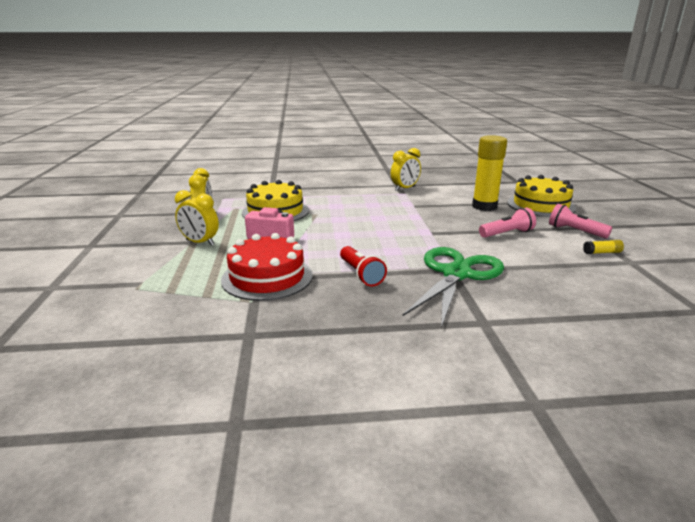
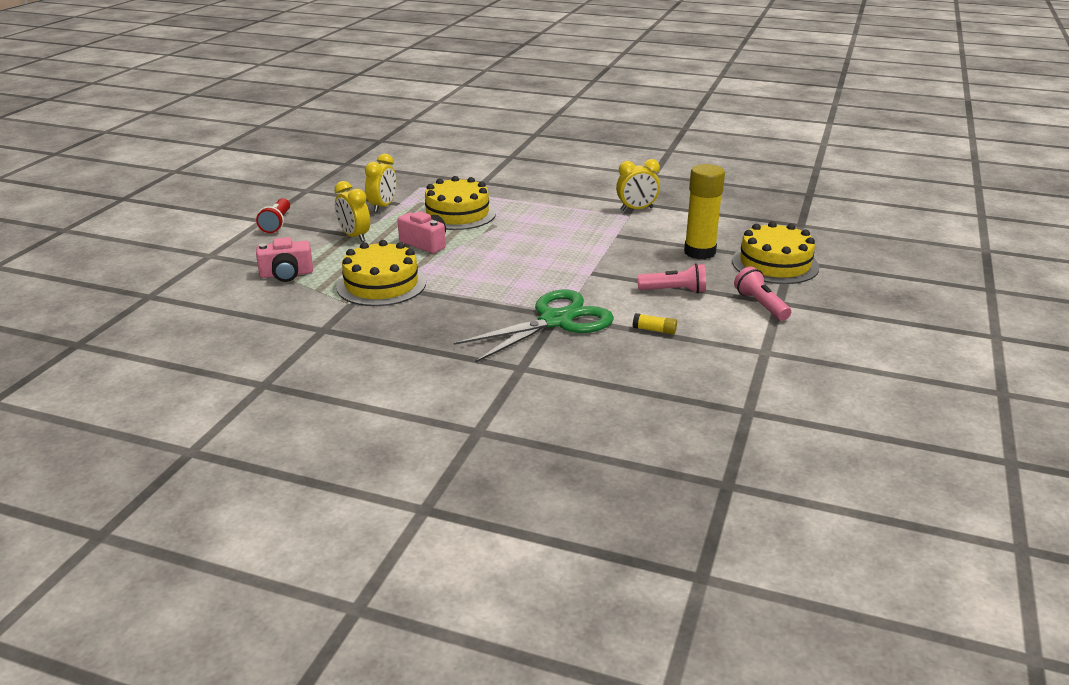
camera: 25 degrees right, 5 degrees up
(158, 288) = (286, 274): none -> pink camera
(267, 277) = (381, 284): red cake -> yellow cake
(360, 274) = (465, 300): red flashlight -> red flashlight (277, 223)
(602, 252) = (749, 335): yellow glue stick -> yellow glue stick (654, 330)

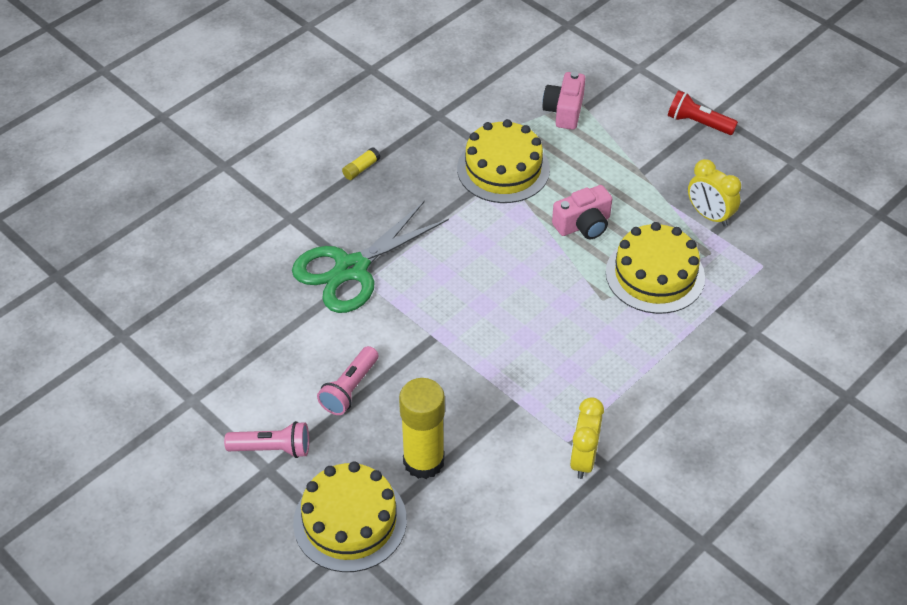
camera: 115 degrees right, 20 degrees up
(354, 236) = (632, 174): yellow clock -> none
(556, 321) = (351, 269): green scissors -> green scissors turned 60 degrees clockwise
(654, 330) = (286, 334): yellow glue stick -> yellow glue stick (361, 169)

